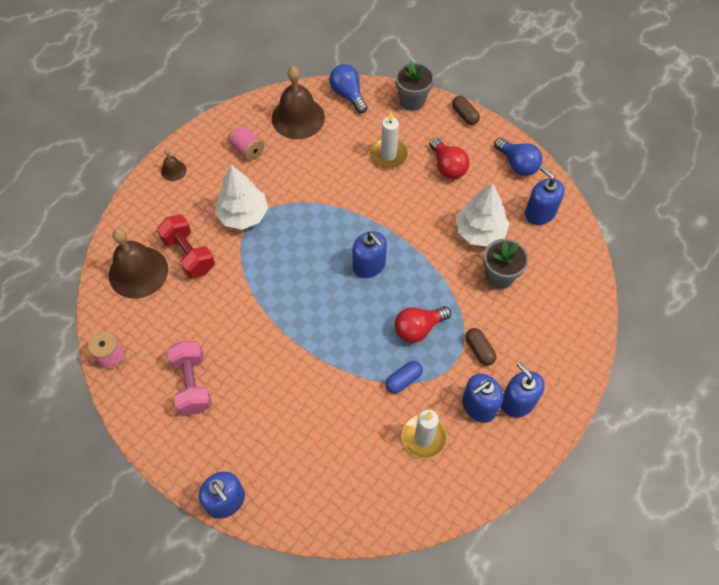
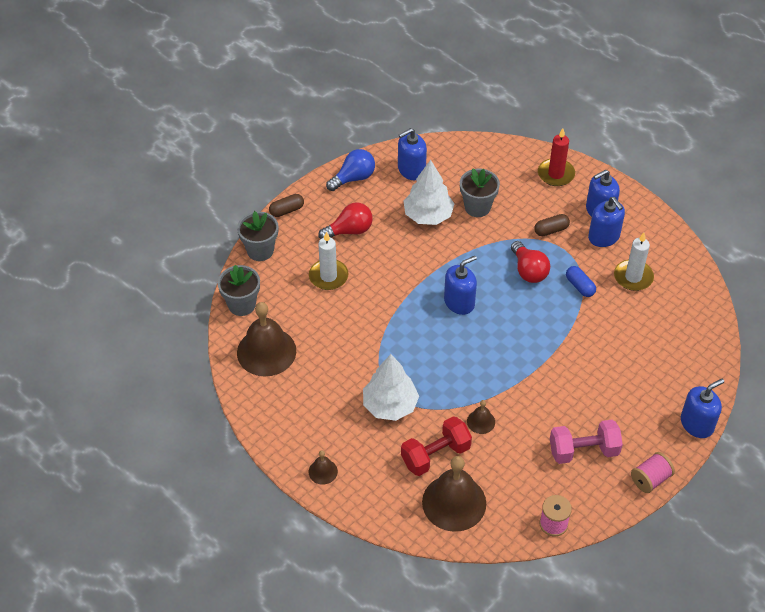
camera: 85 degrees left, 10 degrees down
(226, 290) = (481, 421): none -> brown bell
(247, 149) = (303, 400): pink spool -> pink spool (650, 479)
(348, 94) = (242, 305): blue light bulb -> grey flower pot
(565, 354) = (556, 174): none -> red candle

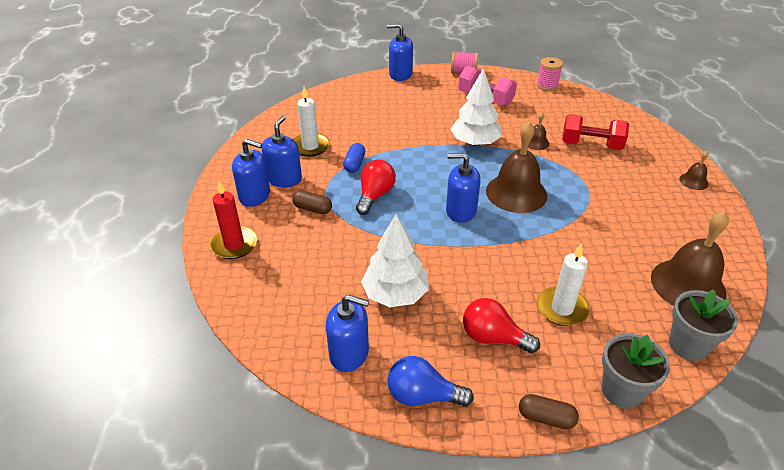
camera: 135 degrees left, 10 degrees down
(390, 405) = (598, 186): white tree -> white tree (475, 142)
(454, 502) = (603, 121): brown bell -> brown bell (516, 193)
(477, 207) = (341, 268): grey flower pot -> none

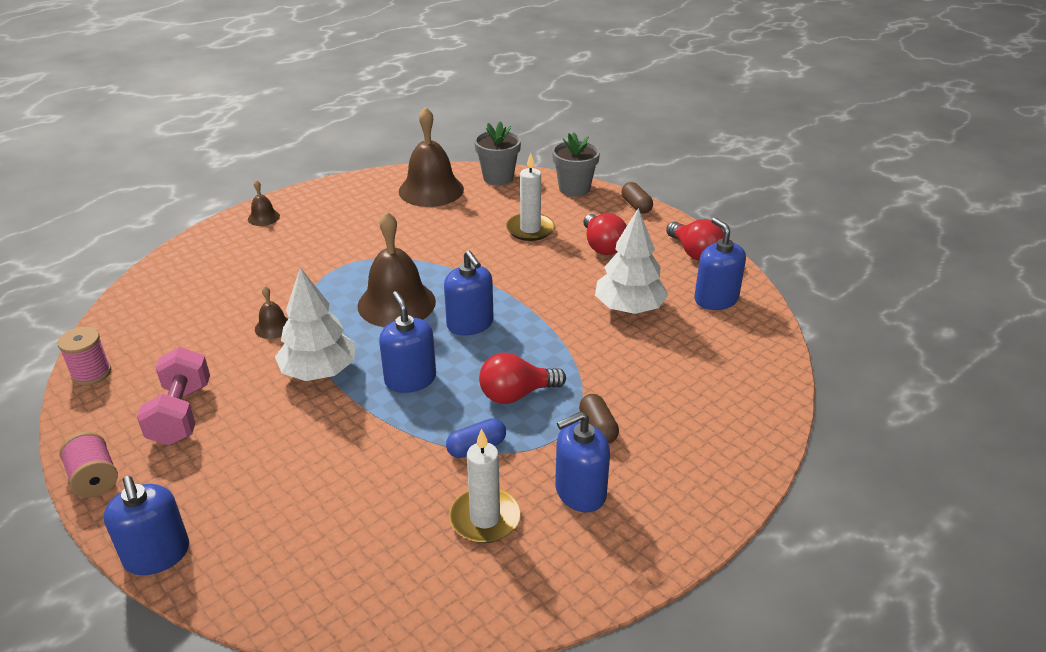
camera: 130 degrees left, 5 degrees down
(234, 245) = (726, 448): red candle -> none
(255, 196) = (641, 495): blue soap dispenser -> blue soap dispenser (410, 379)
(423, 396) = (694, 253): blue light bulb -> red light bulb
(591, 145) = (243, 289): red dumbbell -> none

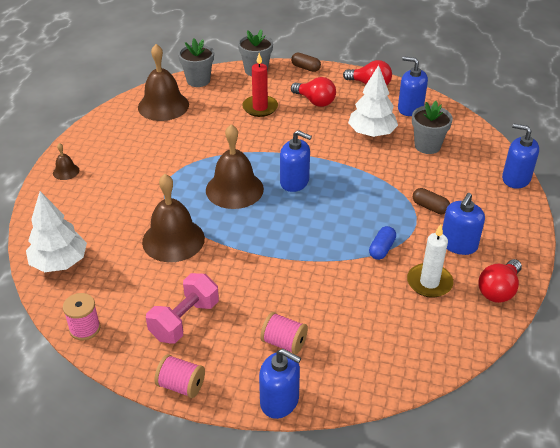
camera: 35 degrees left, 5 degrees up
(181, 414) = (184, 320): pink dumbbell -> pink dumbbell turned 75 degrees clockwise
(241, 493) = (284, 342): none -> pink spool
(273, 327) = (173, 240): brown bell -> brown bell, size x2.17
(319, 372) = (239, 252): white tree -> white tree (59, 262)
(410, 379) = (300, 230): blue soap dispenser -> blue soap dispenser (516, 179)
(516, 394) = (368, 210): red light bulb -> red light bulb (498, 290)
(530, 229) = (260, 108): white candle -> red candle
(685, 352) = (427, 146): none -> grey flower pot

